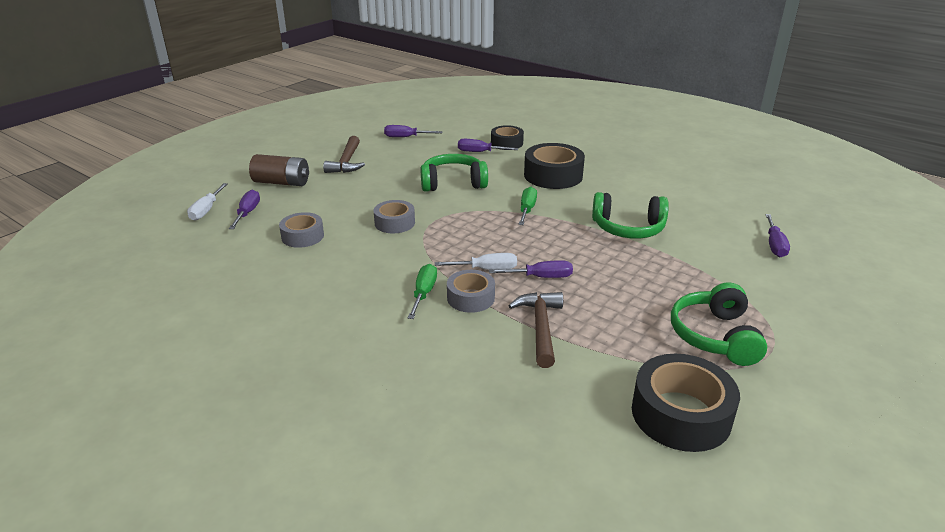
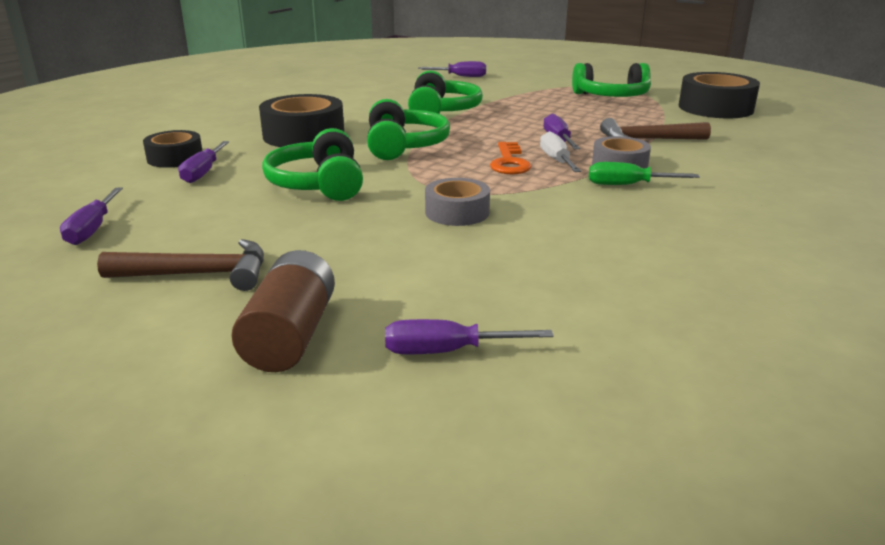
camera: 95 degrees left, 5 degrees down
(206, 210) = (442, 416): white screwdriver -> none
(302, 236) = (524, 276): grey tape -> none
(484, 248) = (509, 162): none -> orange key
(527, 209) = (404, 146): green screwdriver -> green headphones

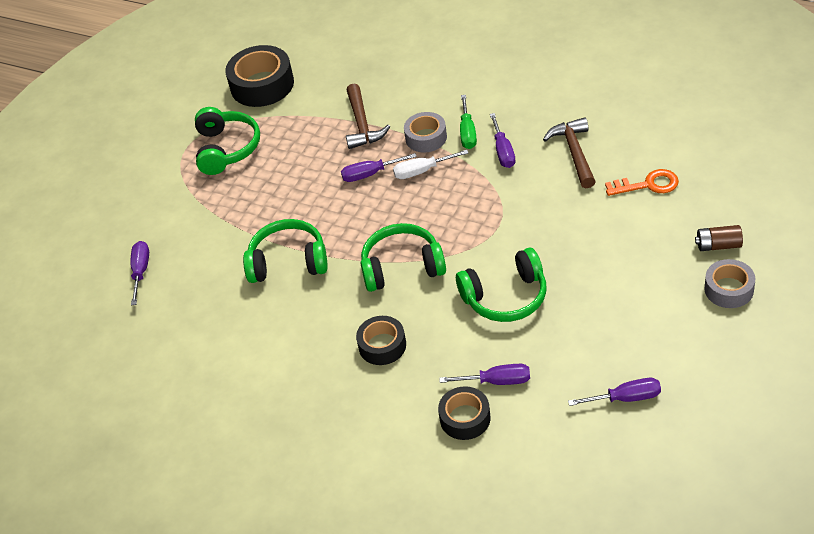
camera: 90 degrees left, 20 degrees up
(199, 274) = (669, 309): brown hammer -> brown hammer (574, 152)
(290, 335) = (718, 245): brown battery -> brown battery, size x0.63
(304, 135) = (382, 345): black tape -> black tape, size x0.61
(447, 351) = (709, 186): purple screwdriver -> purple screwdriver (503, 151)
(457, 212) = (539, 210): grey tape -> grey tape (729, 289)
(509, 162) = (432, 196): orange key -> orange key (648, 185)

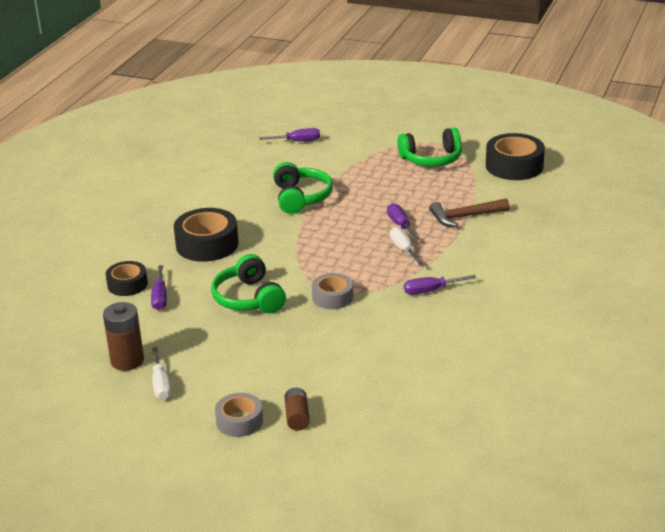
camera: 80 degrees right, 15 degrees down
(382, 345) = (207, 244): black tape -> black tape, size x1.64
(402, 267) = (289, 247): green headphones -> none
(426, 138) = (448, 249): grey tape -> grey tape (332, 297)
(467, 132) = (456, 270): green screwdriver -> none
(574, 152) = (429, 331): brown hammer -> none
(626, 398) = (127, 361): purple screwdriver -> brown battery
(648, 185) = (383, 375): orange key -> none
(669, 361) = (161, 384): none -> white screwdriver

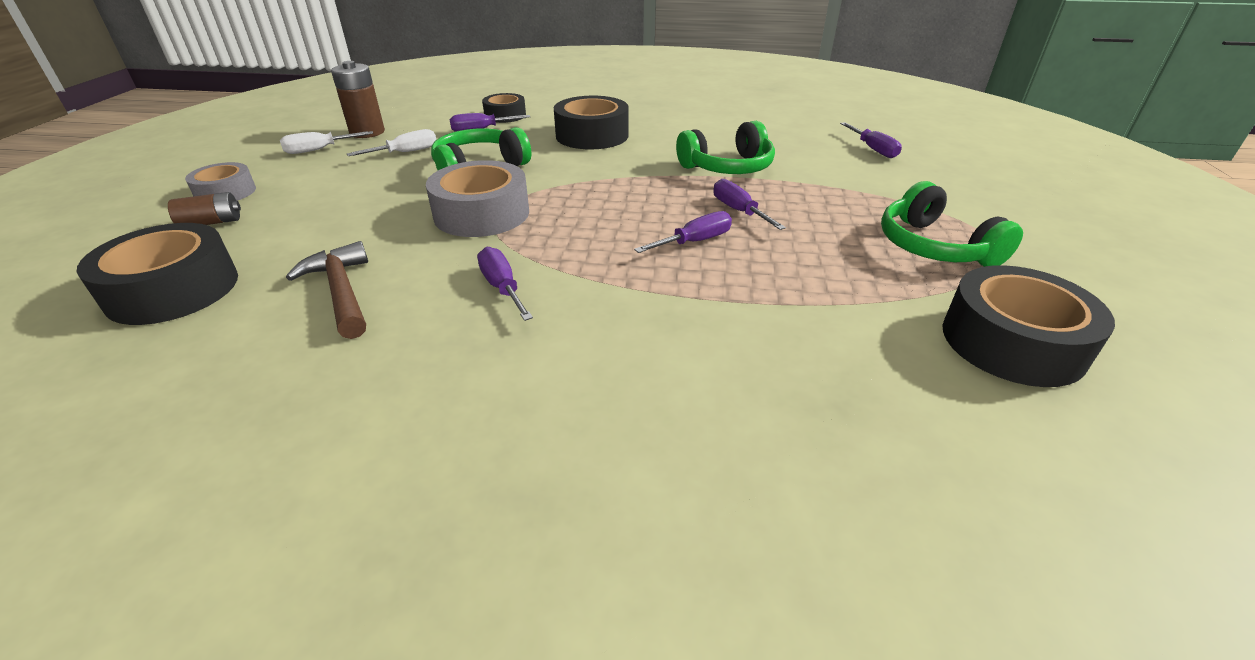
camera: 75 degrees right, 5 degrees up
(332, 297) = (482, 214): grey tape -> grey tape, size x1.64
(368, 205) = (738, 211): none -> purple screwdriver
(395, 412) = (173, 290): none -> black tape
(404, 250) = (621, 252): white screwdriver -> white screwdriver (406, 152)
(465, 217) = (758, 299): brown hammer -> brown hammer (341, 291)

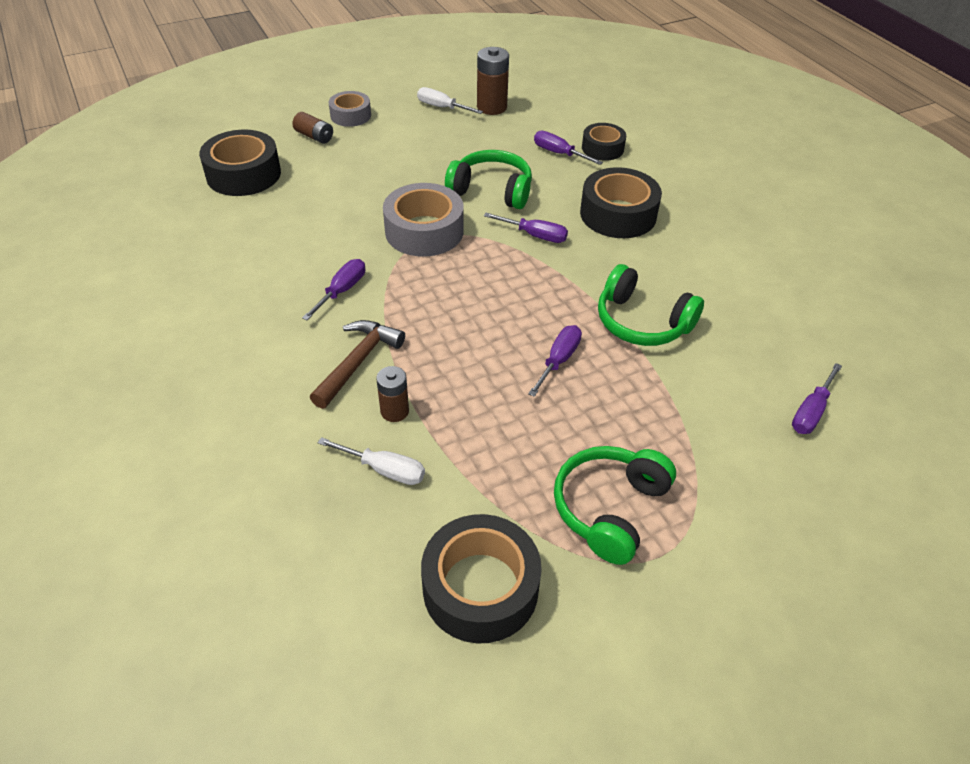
camera: 55 degrees right, 10 degrees up
(341, 291) = (287, 231): brown hammer -> brown hammer (358, 362)
(406, 152) = (479, 144): white screwdriver -> white screwdriver (384, 470)
(694, 241) = (481, 354): purple screwdriver -> purple screwdriver (535, 235)
(730, 314) = (394, 411): none -> brown battery

